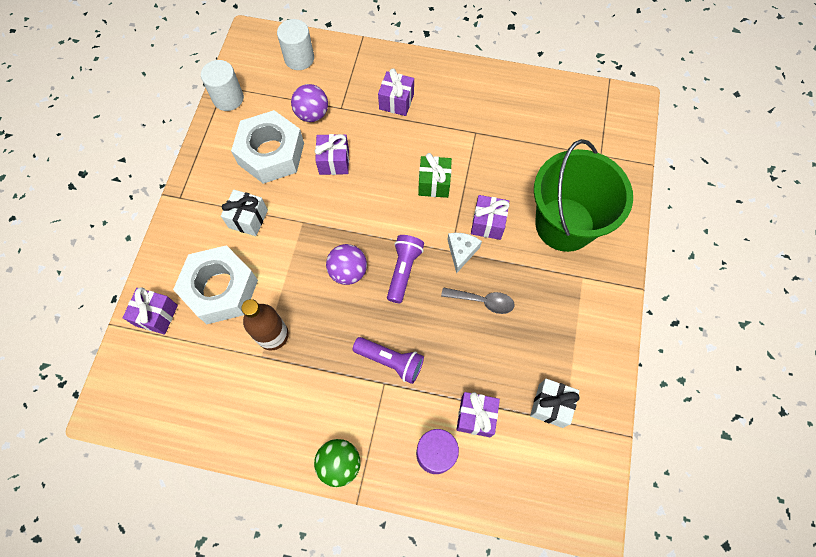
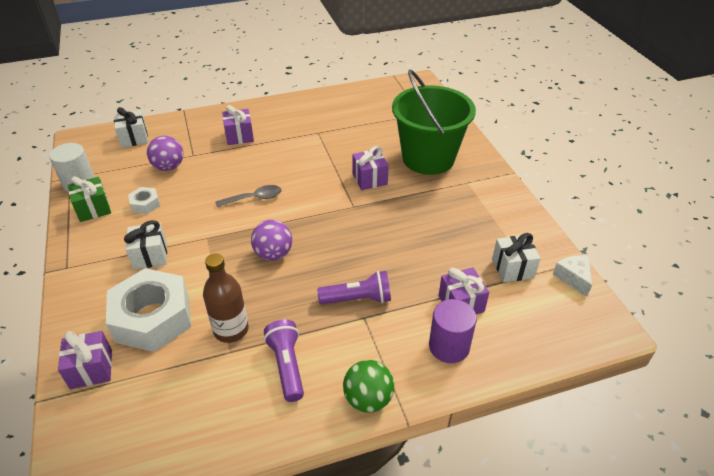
camera: 30 degrees left, 25 degrees down
(271, 153) = (145, 204): white nut -> white nut, size x0.44
(299, 58) = (134, 138): white cylinder -> white gift
(334, 161) = (209, 189): purple gift -> none
(403, 271) = (323, 234): purple flashlight -> purple flashlight (287, 366)
(434, 183) = (307, 172): green gift -> green gift (93, 209)
(461, 252) = (362, 203): white cheese -> white cheese (573, 278)
(482, 301) = (404, 226): grey spoon -> grey spoon (254, 198)

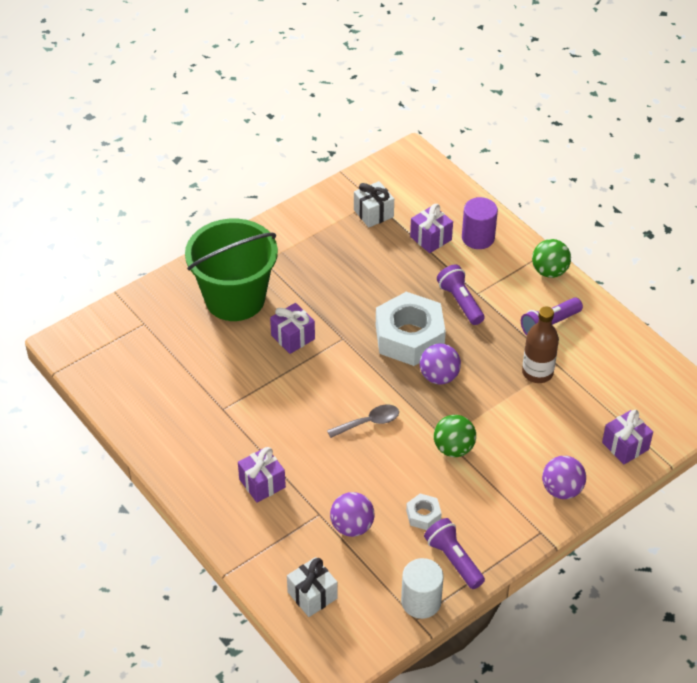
camera: 110 degrees left, 5 degrees up
(91, 297) = (561, 490): none -> purple ball
(93, 209) = (454, 560): green gift -> purple flashlight
(150, 256) = (490, 471): white gift -> none
(152, 318) = (556, 431): white nut -> white nut (409, 337)
(191, 240) = (453, 448): none -> green ball
(254, 198) = (369, 422): grey spoon -> grey spoon turned 105 degrees clockwise
(573, 278) = (366, 177): white cheese -> none

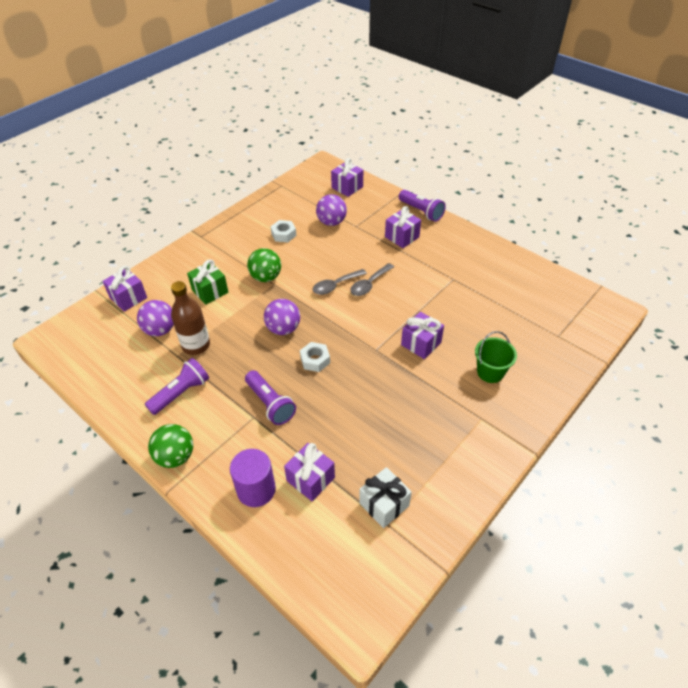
camera: 170 degrees right, 0 degrees up
(235, 298) = (490, 372): green bucket -> green bucket, size x0.45
(312, 595) = (347, 187): white gift -> purple gift
(327, 418) = (369, 284): none -> grey spoon
(409, 337) = (315, 360): white nut -> white nut, size x0.44
(421, 601) = (279, 193): white cylinder -> none
(454, 560) = (260, 214): purple flashlight -> purple flashlight (421, 211)
(524, 439) = (210, 291): none -> green gift
(561, 490) = (183, 262): purple ball -> purple ball (160, 330)

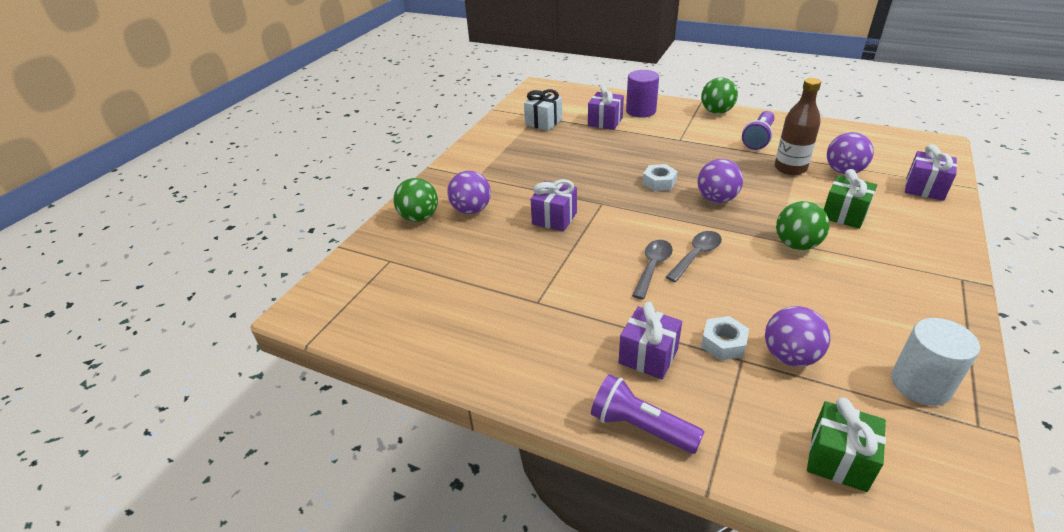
camera: 165 degrees right, 10 degrees down
(270, 404) = (673, 148): purple flashlight -> none
(283, 234) = (844, 312): white nut -> white nut (723, 343)
(285, 201) = (920, 384): none -> white cylinder
(347, 187) = (838, 459): purple gift -> green gift
(490, 372) = (471, 210): green bucket -> purple ball
(538, 375) = (419, 217): none -> green ball

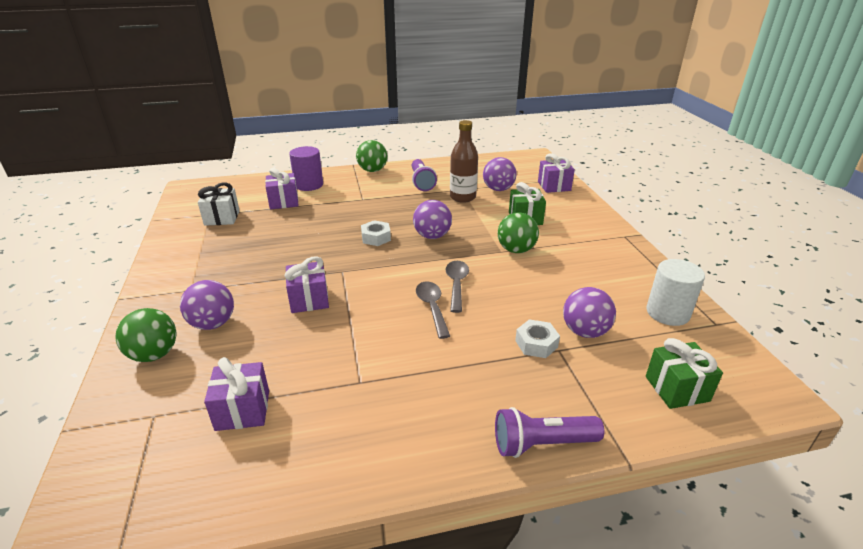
camera: 40 degrees left, 5 degrees down
(648, 356) = (494, 381): purple gift -> purple gift (243, 410)

